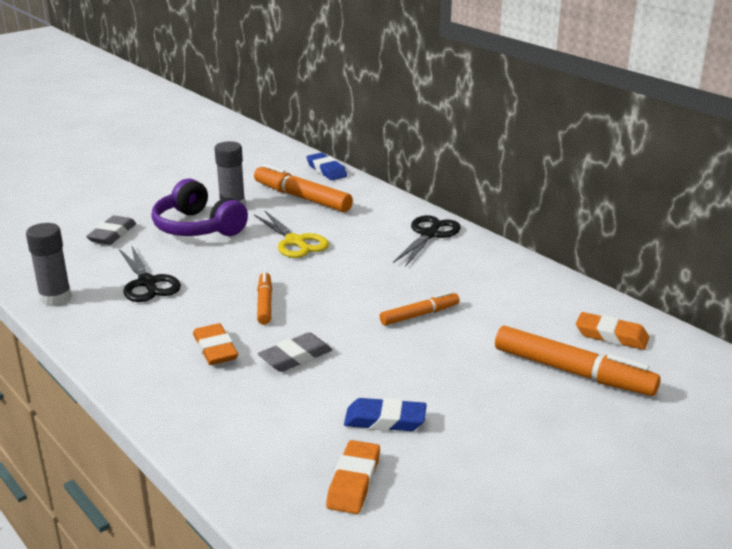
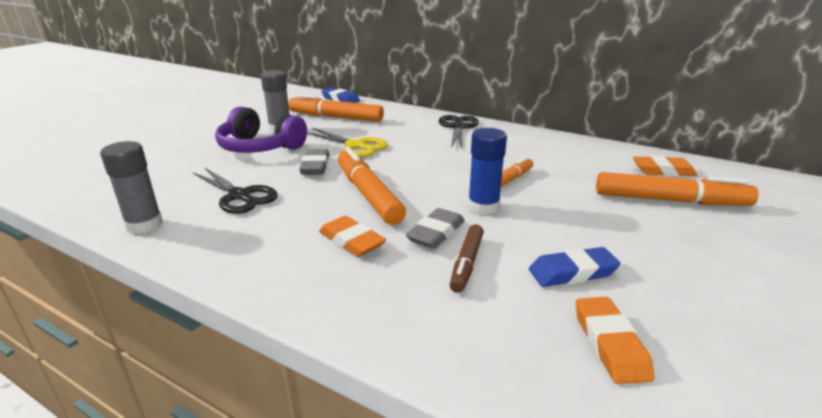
camera: 20 degrees left, 0 degrees up
(112, 234) = (179, 163): grey eraser -> grey eraser (315, 166)
(265, 303) = (368, 194): orange marker -> orange marker, size x1.73
(298, 391) = (466, 263): none -> brown marker
(365, 339) = (483, 207): none -> blue glue stick

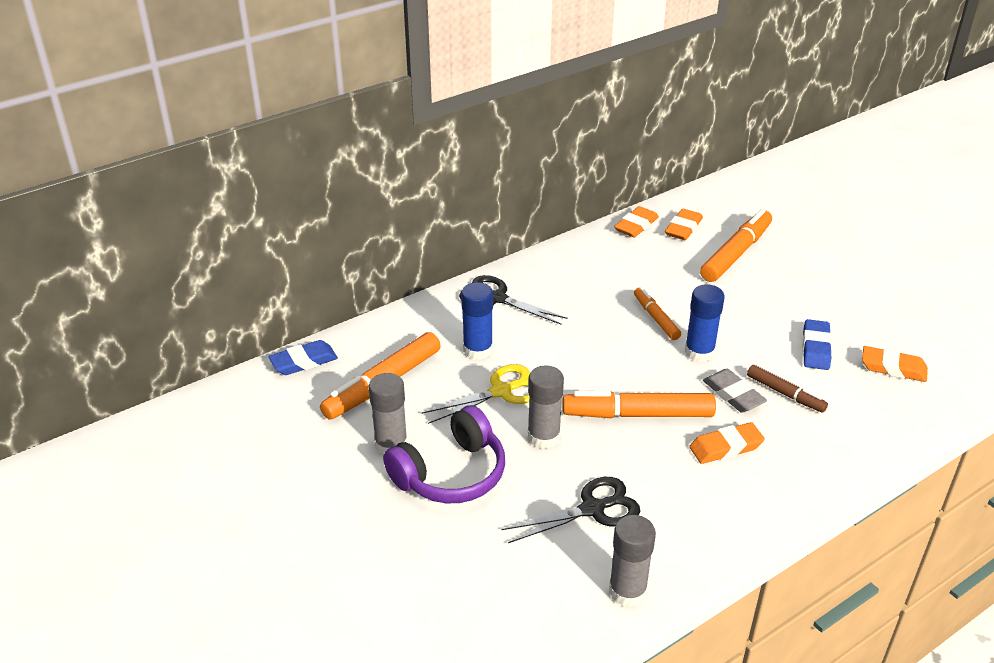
camera: 65 degrees left, 10 degrees up
(315, 166) = (544, 437): grey eraser -> grey glue stick
(394, 132) = (478, 350): none -> blue glue stick
(628, 153) = (636, 226): none -> orange eraser

